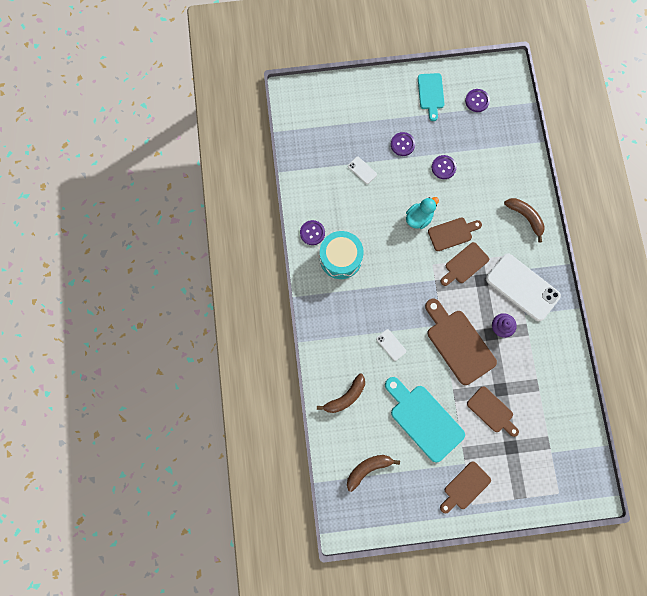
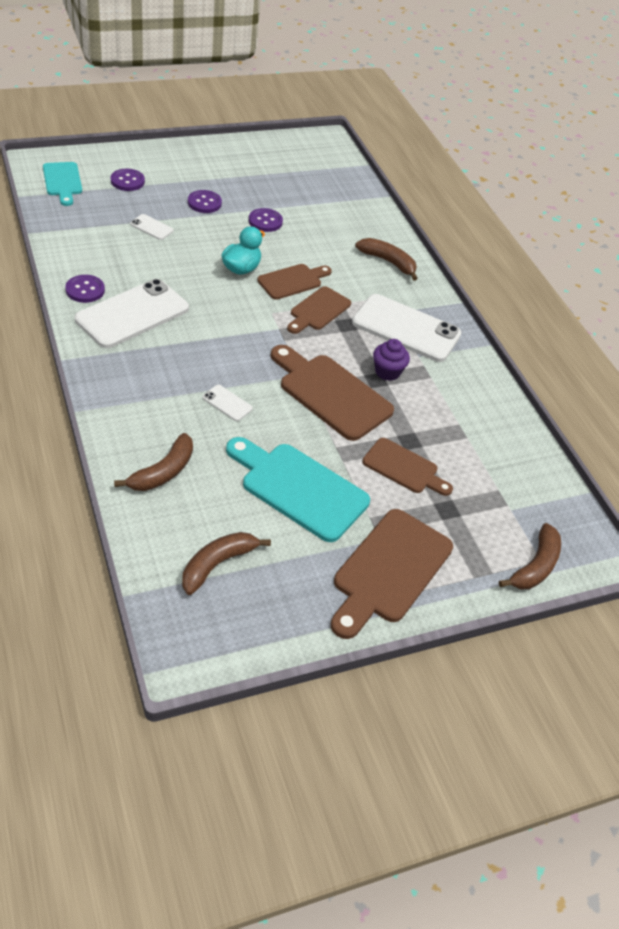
camera: 20 degrees left, 30 degrees down
(340, 258) = (132, 314): turquoise drum -> white phone
(430, 94) = (233, 160): turquoise cutting board -> turquoise cutting board (62, 181)
(465, 487) = (389, 570): brown cutting board -> brown cutting board, size x1.63
(477, 101) = (295, 165): purple button -> purple button (127, 181)
(554, 496) = (535, 566): none -> brown banana

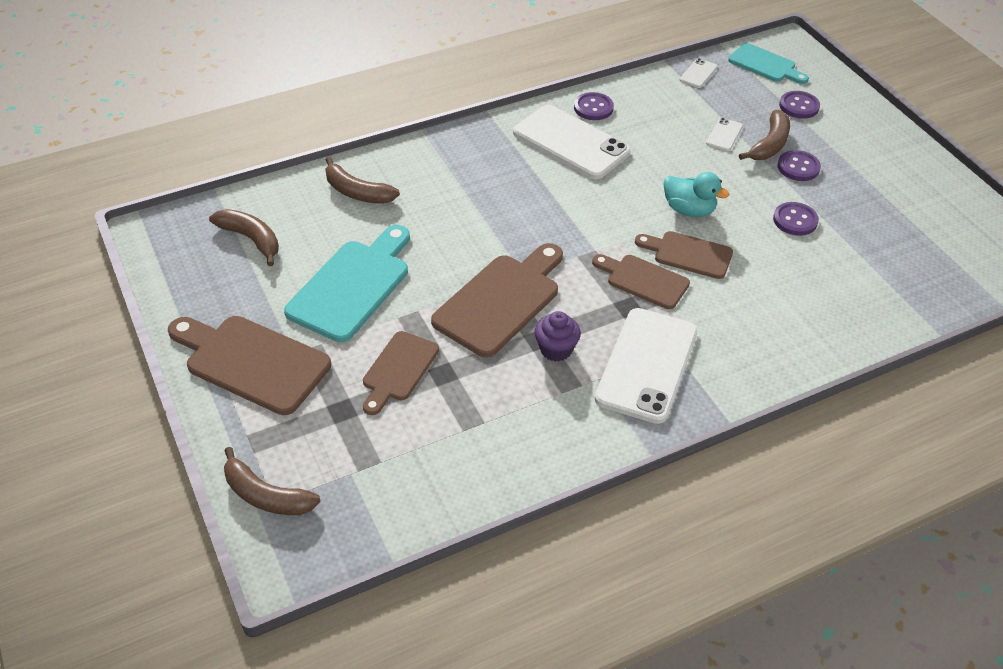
camera: 90 degrees right, 0 degrees up
(62, 181) = (765, 65): turquoise cutting board -> turquoise cutting board turned 120 degrees counterclockwise
(227, 403) = (461, 223): white phone -> white phone (698, 73)
(292, 281) = (688, 254): brown cutting board -> brown cutting board turned 150 degrees clockwise
(388, 262) = (780, 342): brown banana -> brown banana (769, 144)

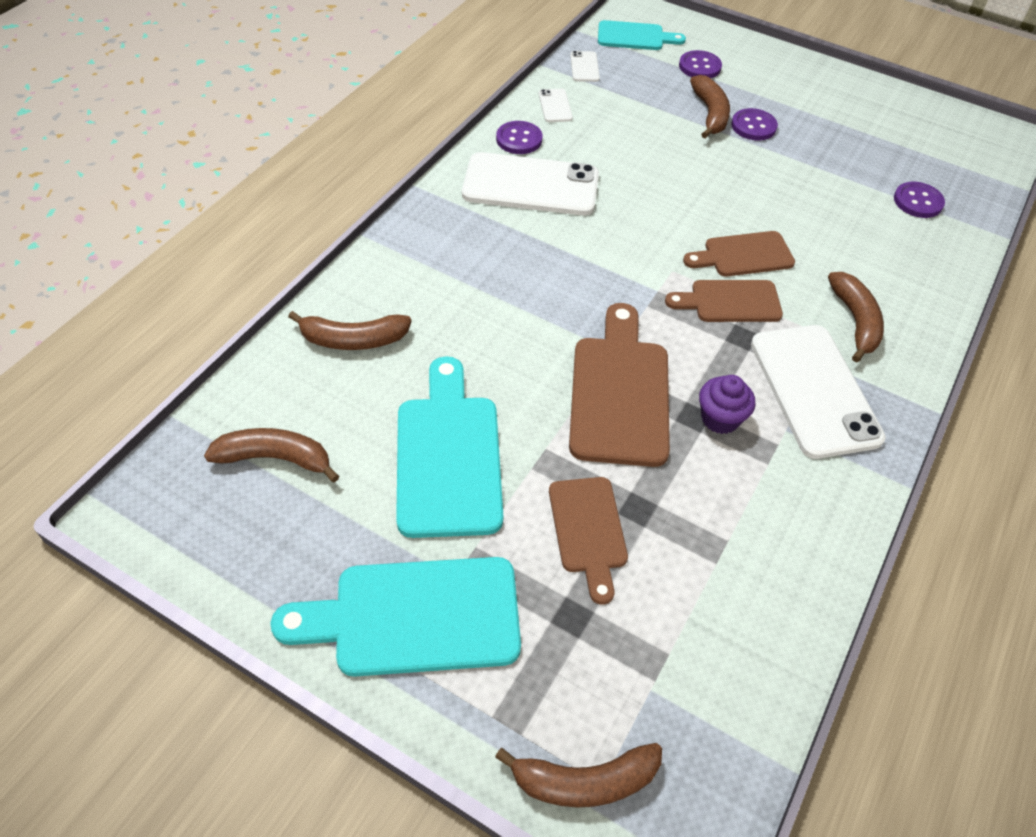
camera: 35 degrees left, 5 degrees up
(252, 362) = (414, 616): brown cutting board -> turquoise cutting board
(689, 210) = (702, 209): turquoise duck -> none
(724, 135) = (663, 120): white phone -> white phone (555, 106)
(731, 336) = (855, 321): none -> brown banana
(795, 220) = (798, 179): purple button -> purple button (918, 201)

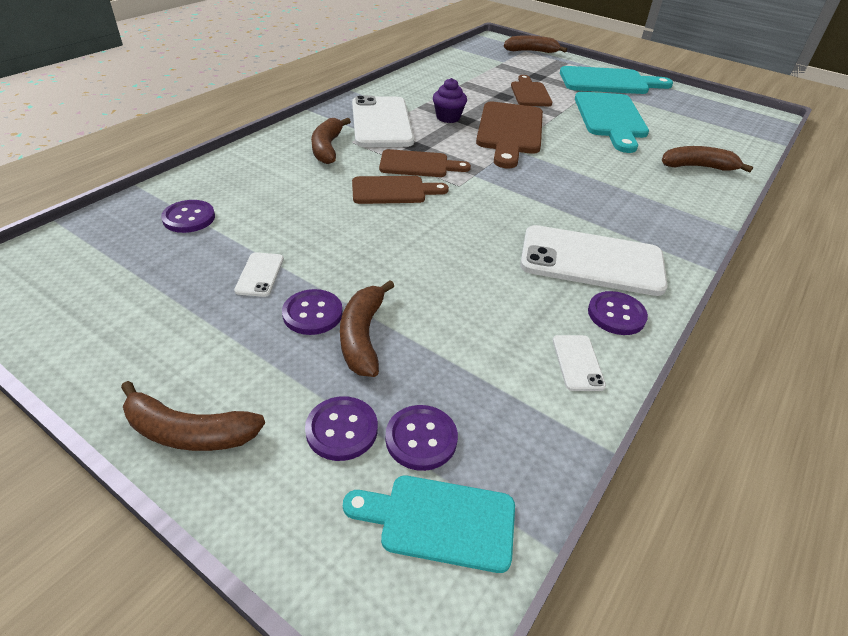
camera: 175 degrees left, 10 degrees down
(275, 458) = (708, 125): brown banana -> brown banana (188, 432)
(584, 67) = (538, 440): white phone -> white phone (260, 274)
(653, 65) = (421, 439): none -> purple button

